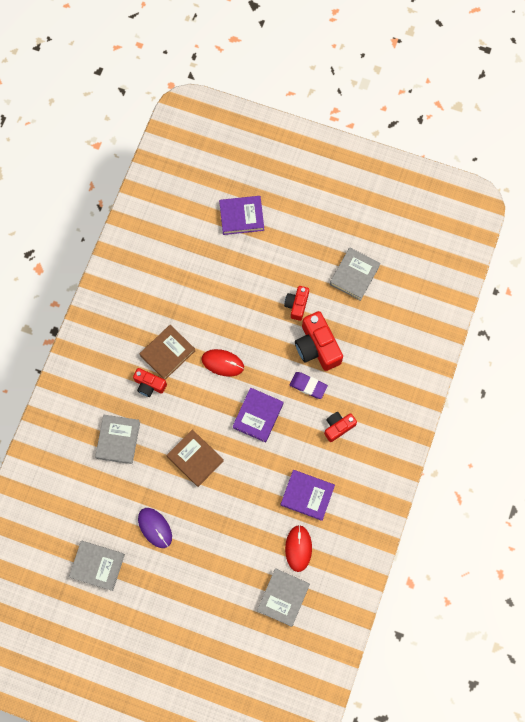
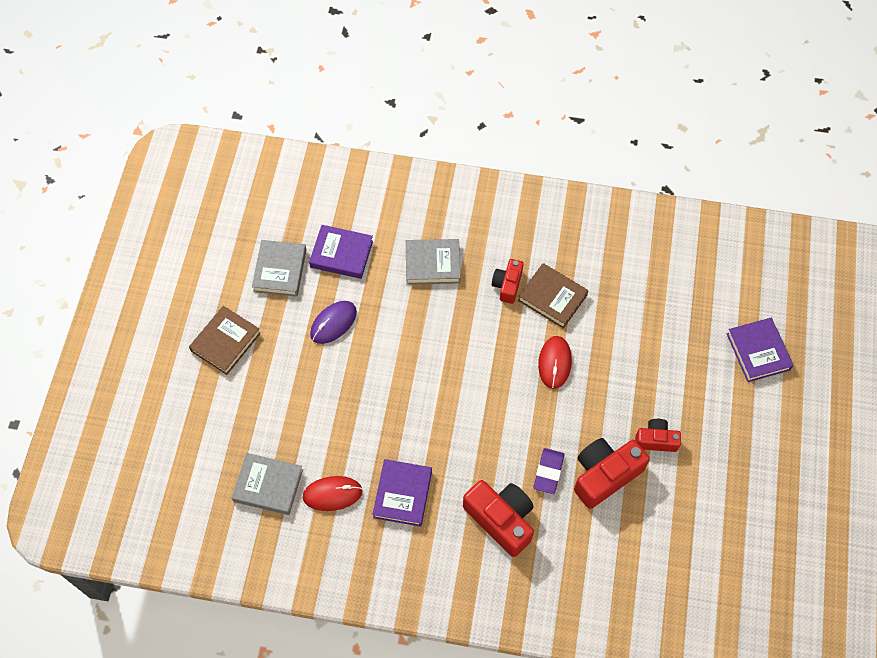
camera: 80 degrees right, 10 degrees down
(195, 458) = (425, 352): brown book -> brown book (226, 342)
(258, 415) = (495, 416): purple book -> purple book (341, 254)
(338, 427) = (501, 519): red camera -> red camera, size x1.71
(354, 275) = (718, 508): grey book -> none

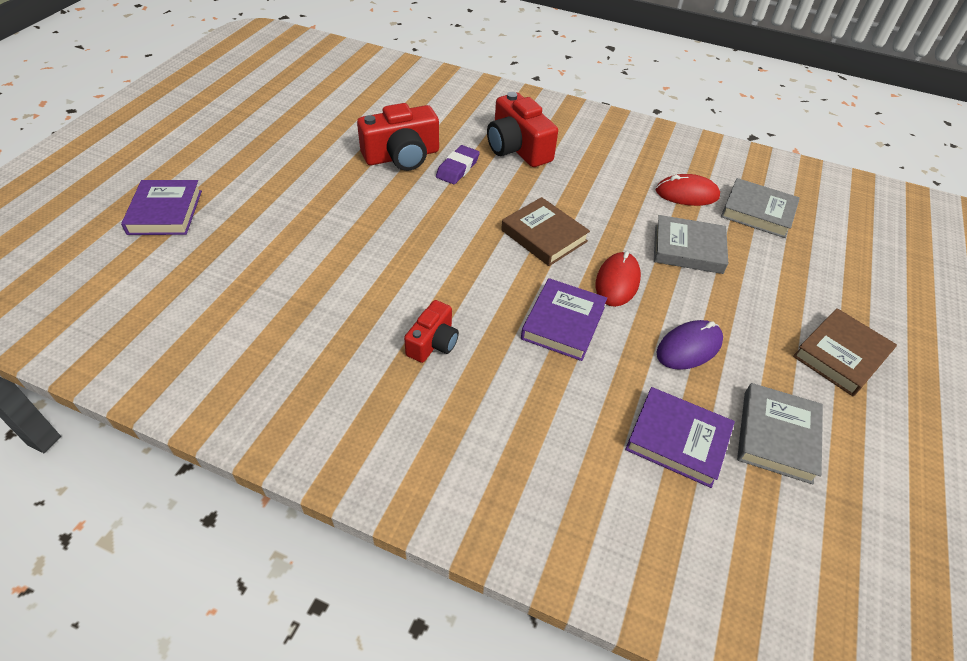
camera: 170 degrees left, 15 degrees down
(402, 494) = (613, 181): purple book -> purple book (563, 323)
(432, 264) = (534, 393): grey book -> grey book (688, 249)
(552, 298) = (378, 314): brown book -> brown book (544, 236)
(554, 363) = (409, 249): red mouse -> red mouse (617, 281)
(656, 440) = (334, 169): red camera -> none

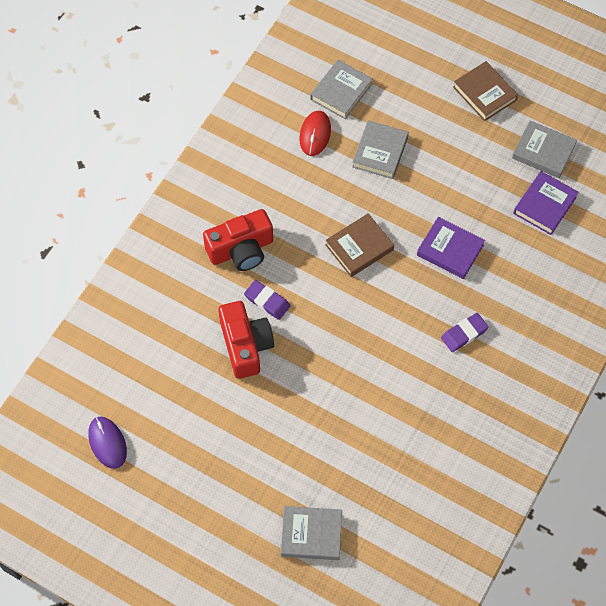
camera: 80 degrees left, 15 degrees up
(165, 212) = (311, 534): purple book -> grey book
(433, 342) = (464, 334): red camera -> purple eraser
(617, 281) = (412, 207): red mouse -> none
(689, 347) = (474, 179): purple mouse -> purple mouse (107, 443)

